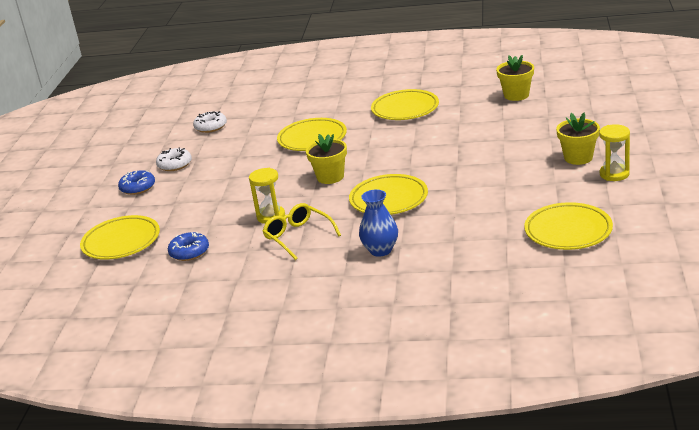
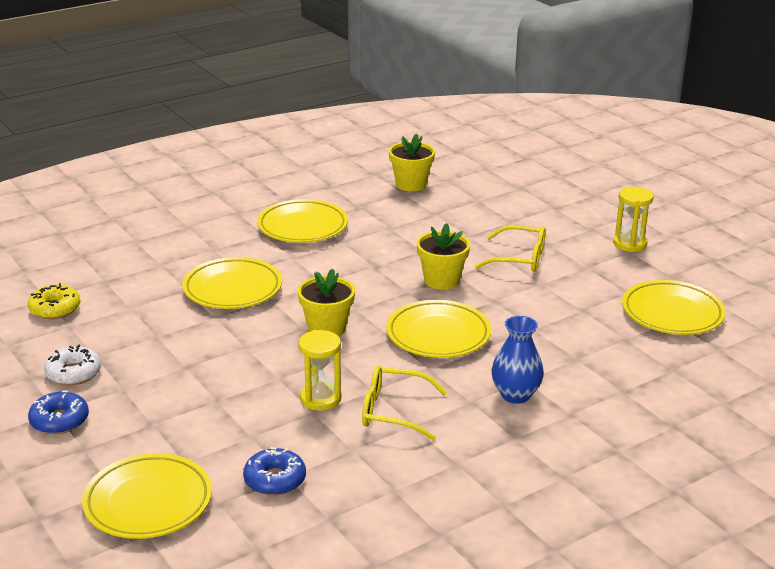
camera: 45 degrees left, 0 degrees up
(210, 127) = (55, 309): white donut -> yellow donut
(515, 164) = (519, 259): none -> yellow glasses
(578, 158) = (572, 236): yellow flower pot -> yellow flower pot (441, 280)

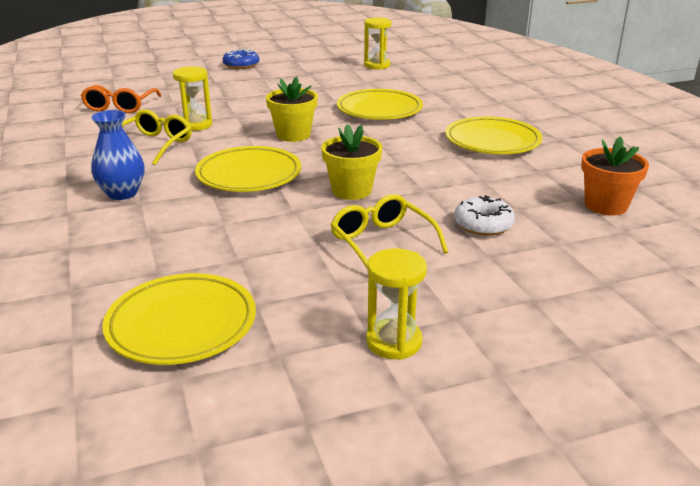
camera: 105 degrees right, 0 degrees up
(55, 309) = (377, 65): yellow donut -> yellow hourglass
(73, 373) = (291, 68): white donut -> white donut (483, 224)
(148, 502) = (139, 79): yellow plate -> none
(275, 480) = (120, 106): blue donut -> orange glasses
(411, 184) = (606, 205): yellow flower pot -> orange flower pot
(519, 259) = (382, 242): yellow glasses -> yellow glasses turned 120 degrees clockwise

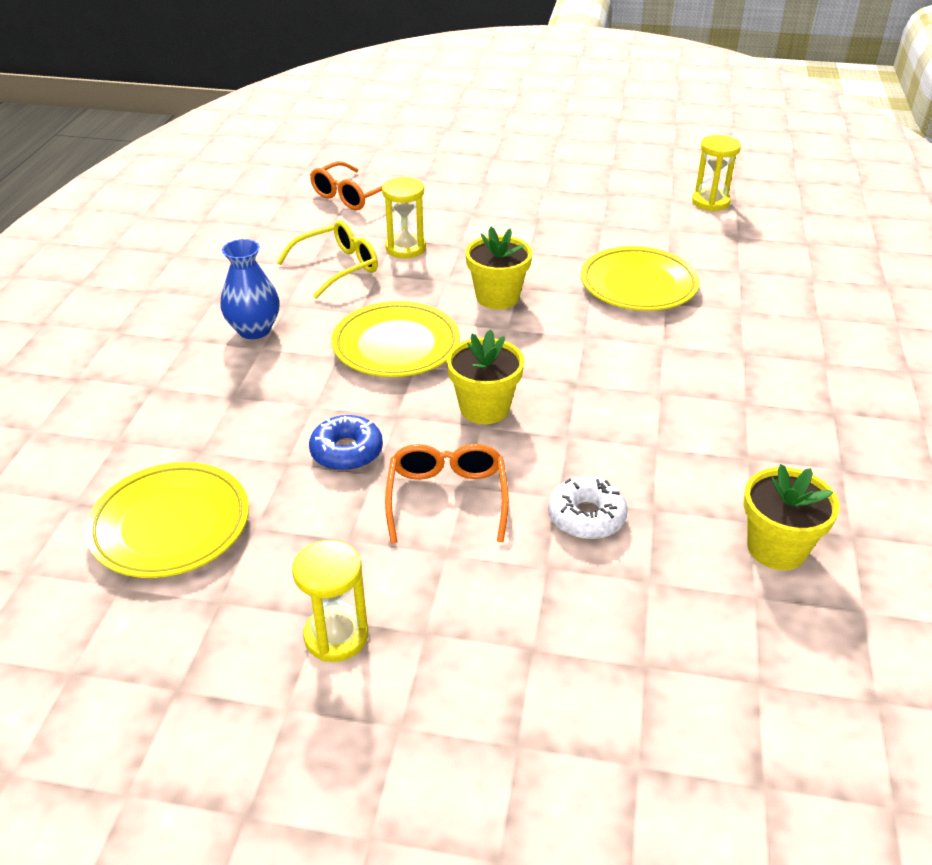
camera: 30 degrees right, 10 degrees up
(241, 65) = (539, 159): blue donut -> blue donut (346, 451)
(382, 242) = (447, 498): yellow glasses -> orange glasses
(492, 141) = (734, 386): yellow plate -> none
(606, 205) = (776, 548): orange flower pot -> yellow flower pot

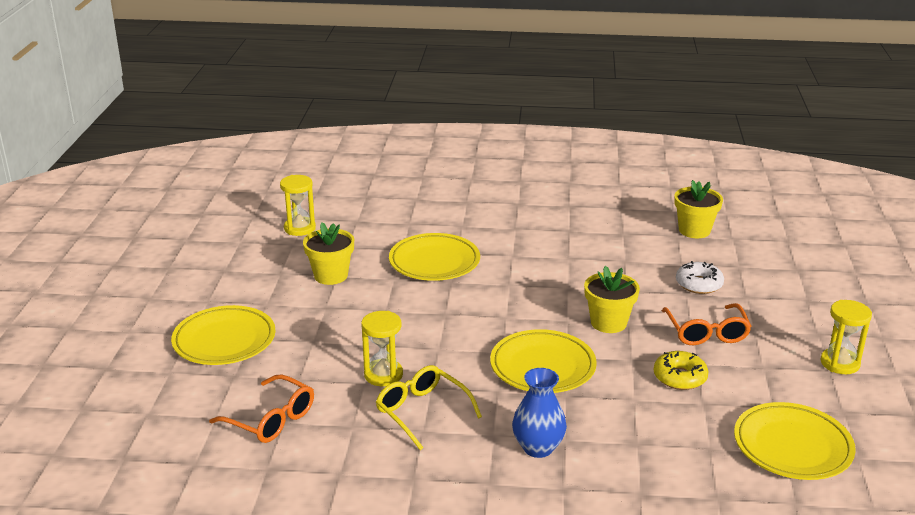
camera: 95 degrees left, 10 degrees down
(346, 451) = (679, 377): blue donut -> yellow donut
(447, 498) = (706, 333): orange glasses -> orange glasses turned 90 degrees counterclockwise
(481, 172) = (224, 341): none -> yellow plate
(497, 297) = (461, 323): yellow flower pot -> yellow flower pot (331, 275)

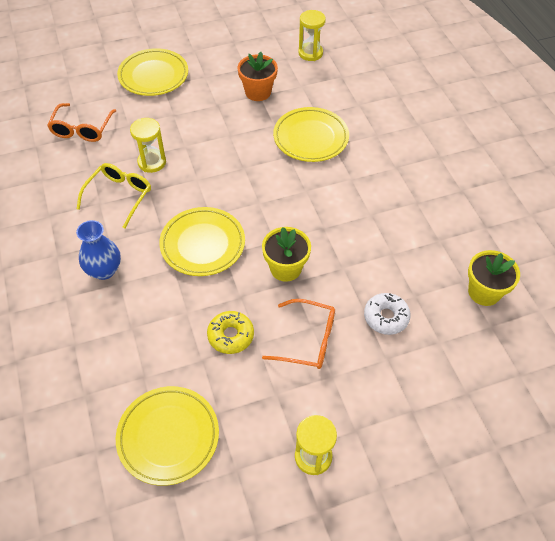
camera: 65 degrees right, 25 degrees up
(331, 275) = (258, 92): yellow flower pot -> orange flower pot
(706, 333) = (308, 340): orange glasses -> orange glasses turned 135 degrees counterclockwise

